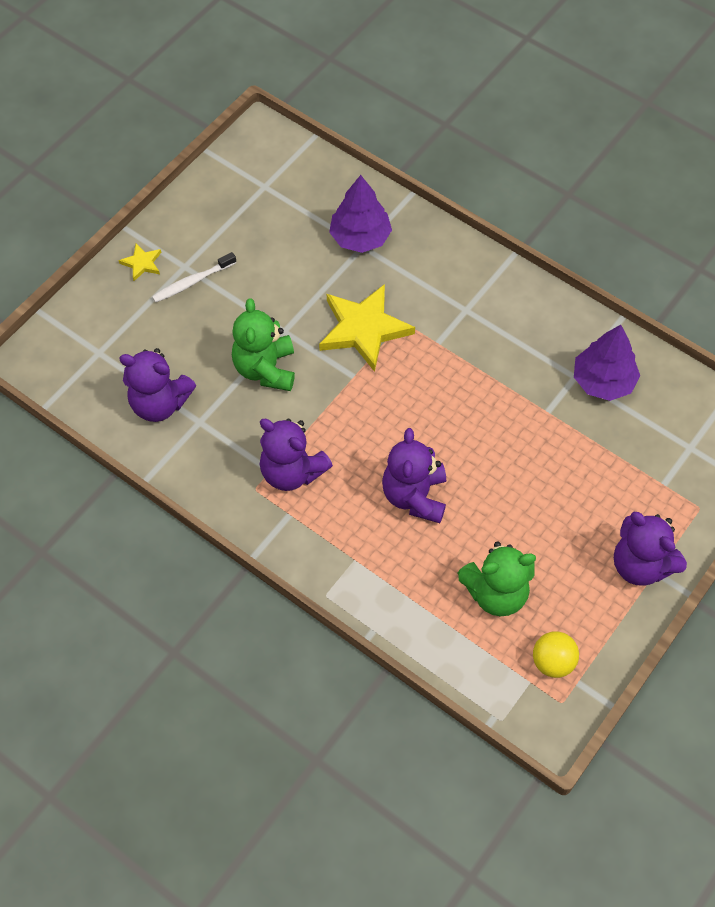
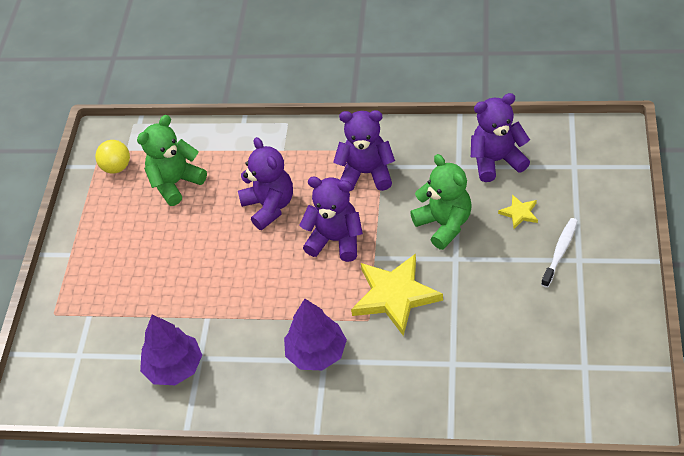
camera: 155 degrees right, 10 degrees down
(142, 263) = (613, 242): yellow star -> yellow star (519, 213)
(360, 237) = (461, 370): purple tree -> purple tree (316, 353)
(641, 565) = (82, 253): purple teddy bear -> purple teddy bear (336, 240)

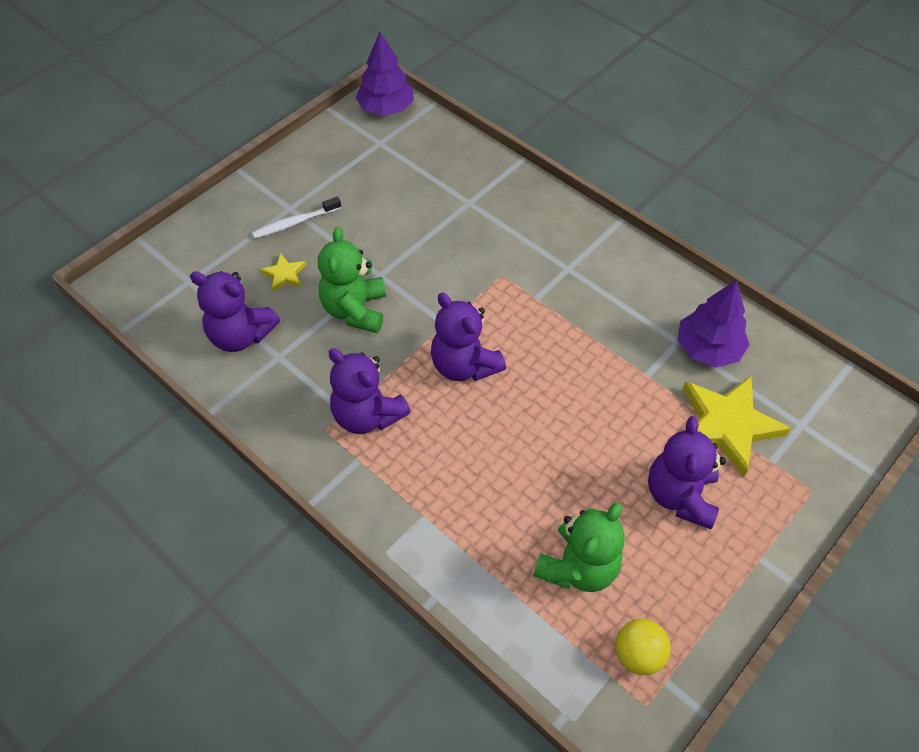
camera: 150 degrees left, 5 degrees up
(176, 183) = (578, 566): green teddy bear -> green teddy bear turned 45 degrees counterclockwise
(269, 206) = (496, 452): purple teddy bear -> purple teddy bear (680, 495)
(316, 353) = (569, 278): purple tree -> purple tree (386, 108)
(395, 296) = (461, 279): yellow star -> yellow star (727, 425)

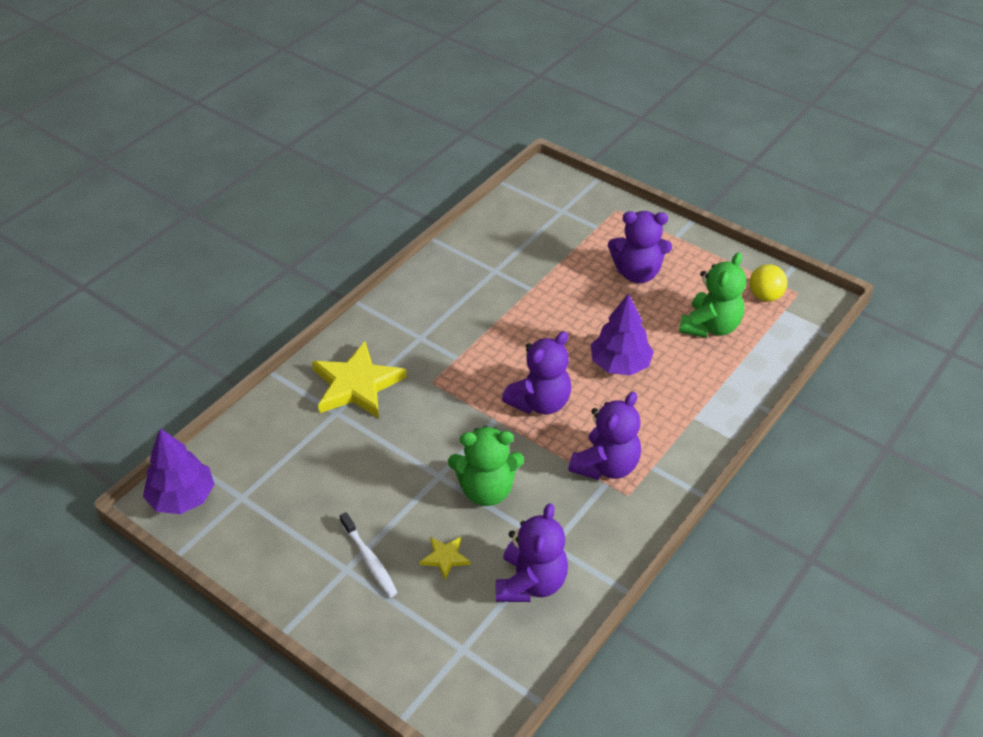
camera: 95 degrees left, 10 degrees down
(578, 566) = (710, 326): green teddy bear -> green teddy bear turned 90 degrees clockwise
(708, 348) = (499, 254): purple tree -> purple tree (620, 364)
(727, 425) = (570, 247): yellow star -> yellow star (357, 385)

